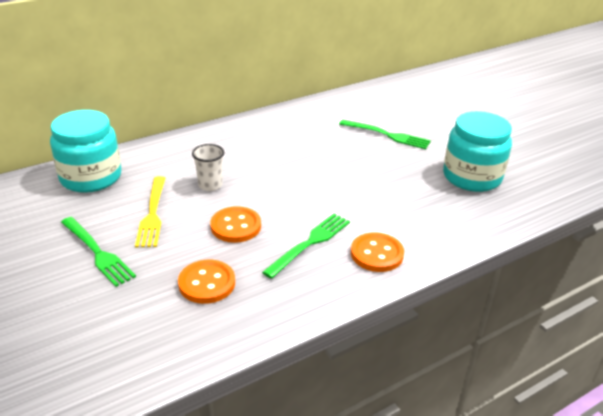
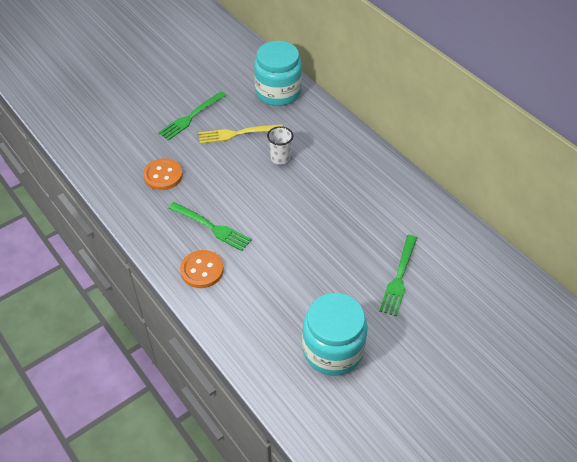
camera: 85 degrees right, 15 degrees up
(236, 226) = (228, 181): orange button -> none

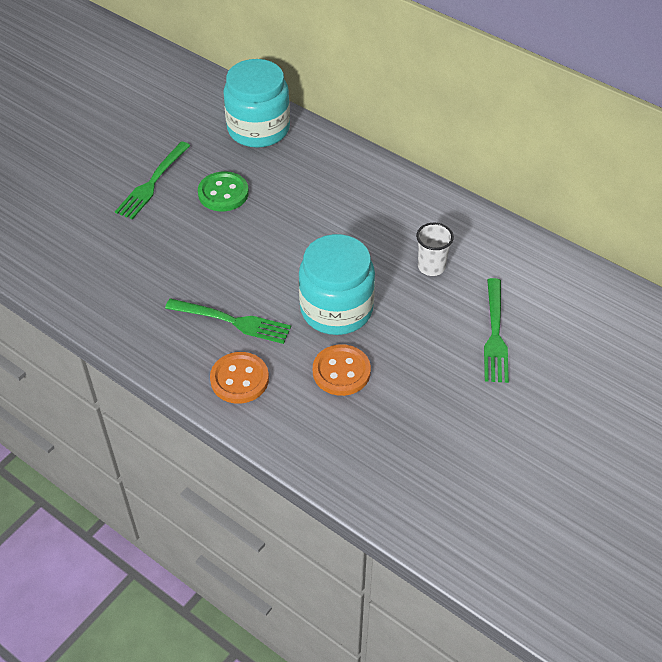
camera: 15 degrees left, 0 degrees up
(163, 175) = (142, 267): orange button -> orange button (341, 371)
(237, 134) = (223, 193): yellow fork -> green button
(280, 158) = (292, 214): white cup -> white cup (431, 267)
(333, 350) = (443, 441): turquoise jar -> turquoise jar (336, 309)

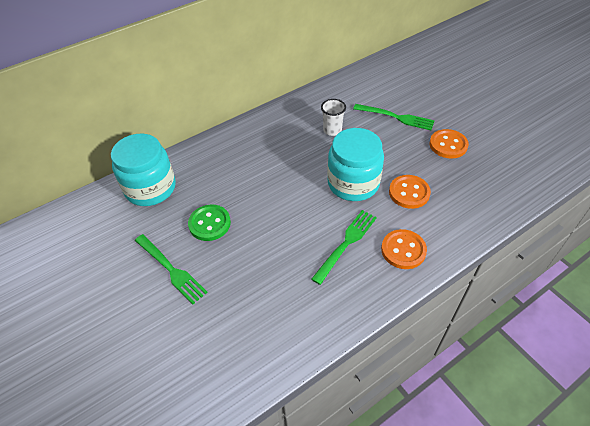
camera: 70 degrees left, 0 degrees up
(460, 406) = (448, 145): none -> orange button

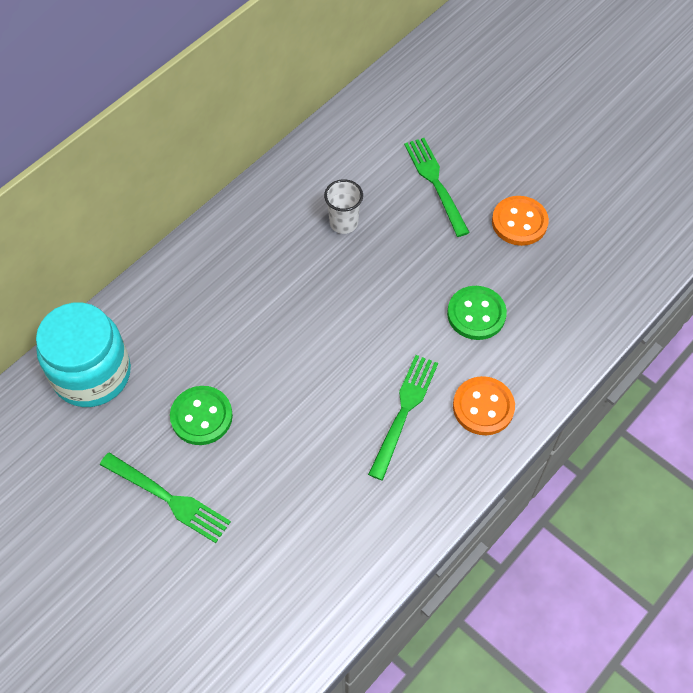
camera: 15 degrees left, 10 degrees up
(353, 183) = (394, 312): turquoise jar -> none
(396, 117) = (435, 183): green fork -> green fork turned 120 degrees counterclockwise
(409, 193) = (476, 314): orange button -> green button

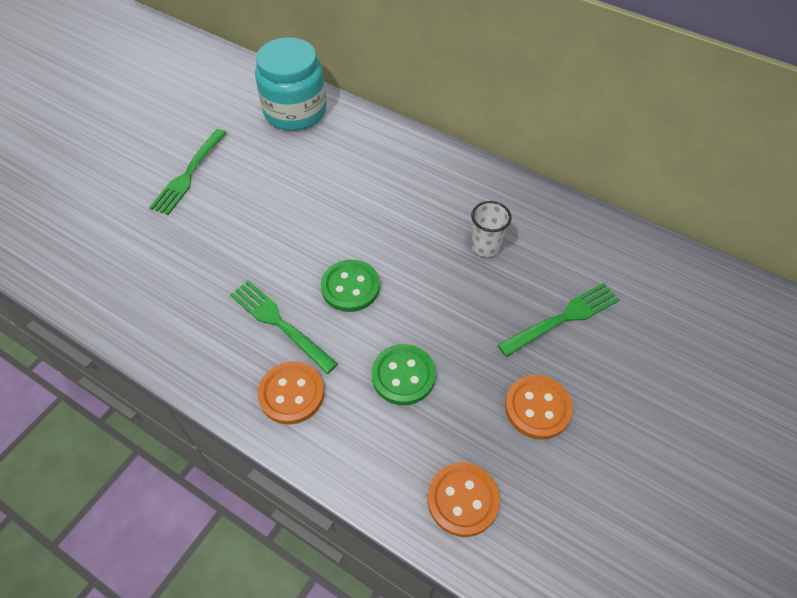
camera: 80 degrees right, 5 degrees down
(201, 416) = (263, 180): green button -> green button (350, 287)
(404, 412) = (280, 324): green fork -> green fork turned 150 degrees counterclockwise
(593, 290) = (462, 500): none -> orange button

